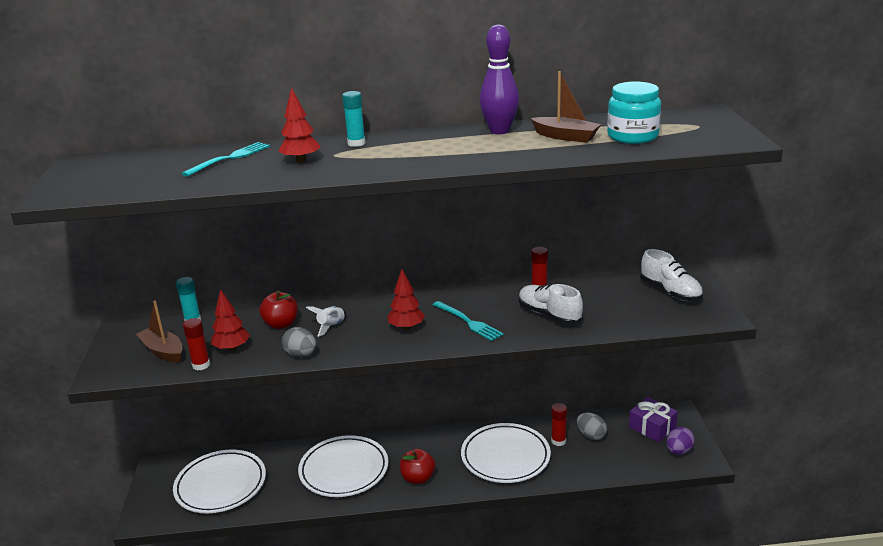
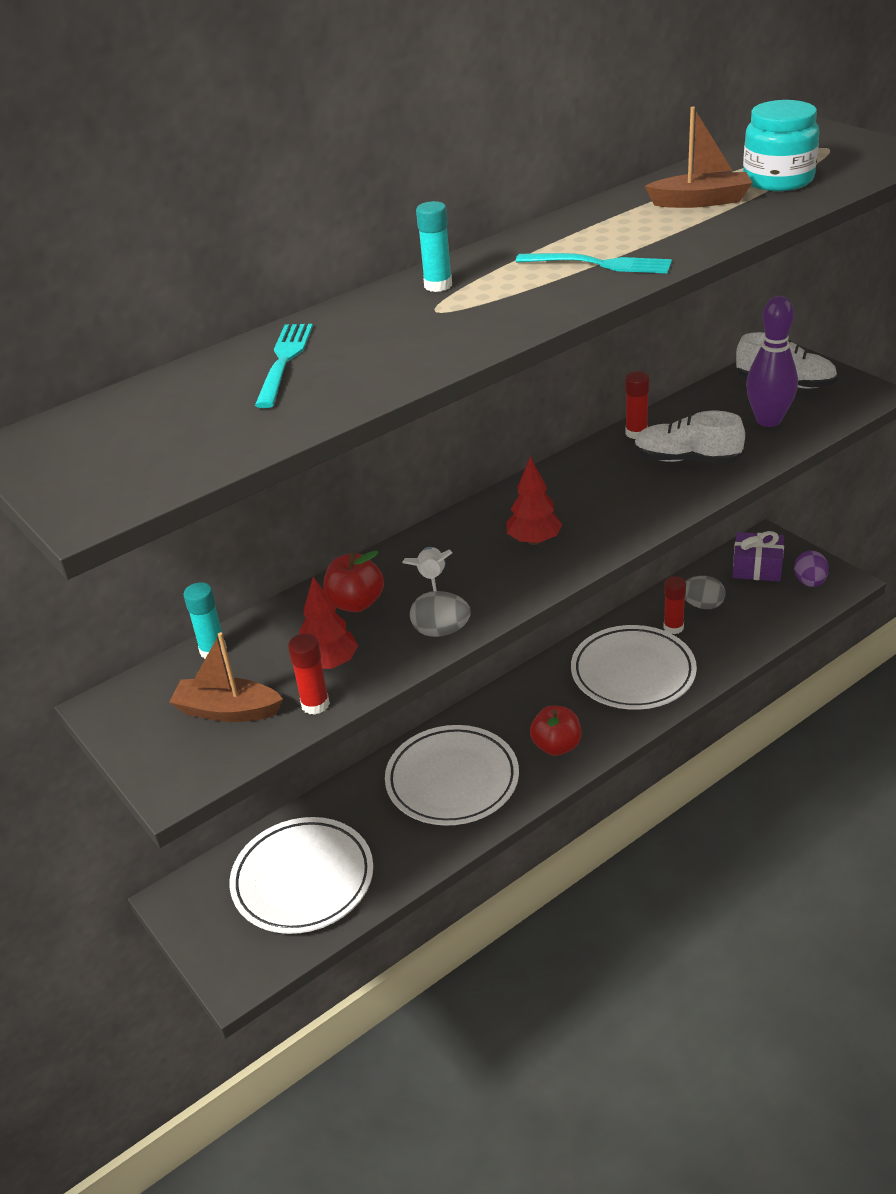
camera: 30 degrees left, 10 degrees up
(301, 160) = (404, 332): red tree -> none
(468, 322) = (603, 504): turquoise fork -> turquoise fork (599, 264)
(499, 131) = (603, 216): purple bowling pin -> purple bowling pin (768, 420)

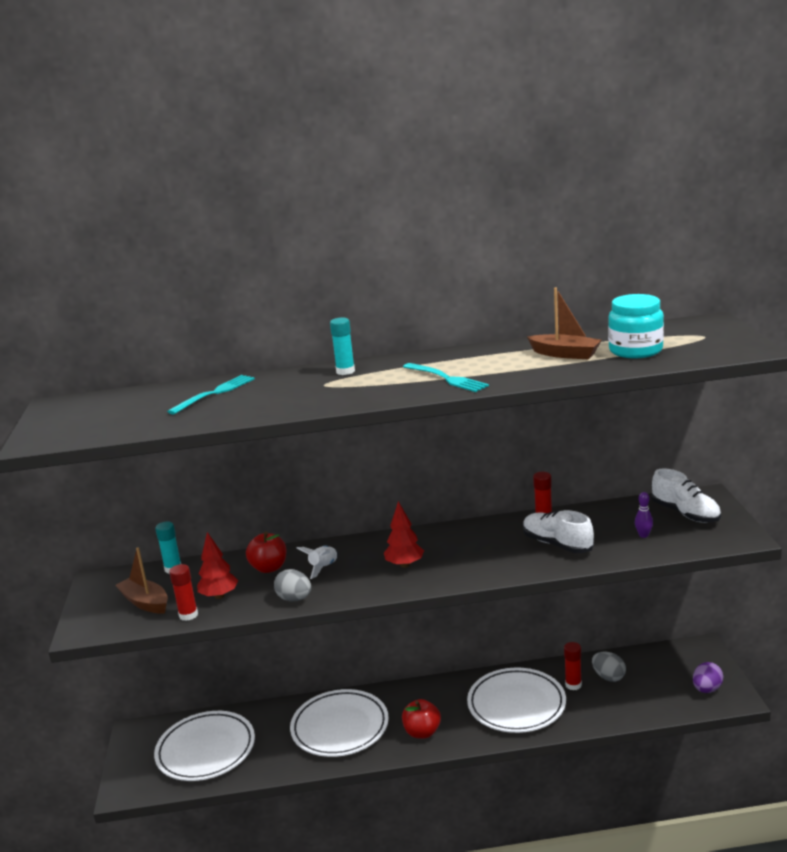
camera: 30 degrees right, 15 degrees down
(757, 567) = (675, 665): purple gift -> none
(768, 420) = (643, 535): purple bowling pin -> purple bowling pin, size x0.46

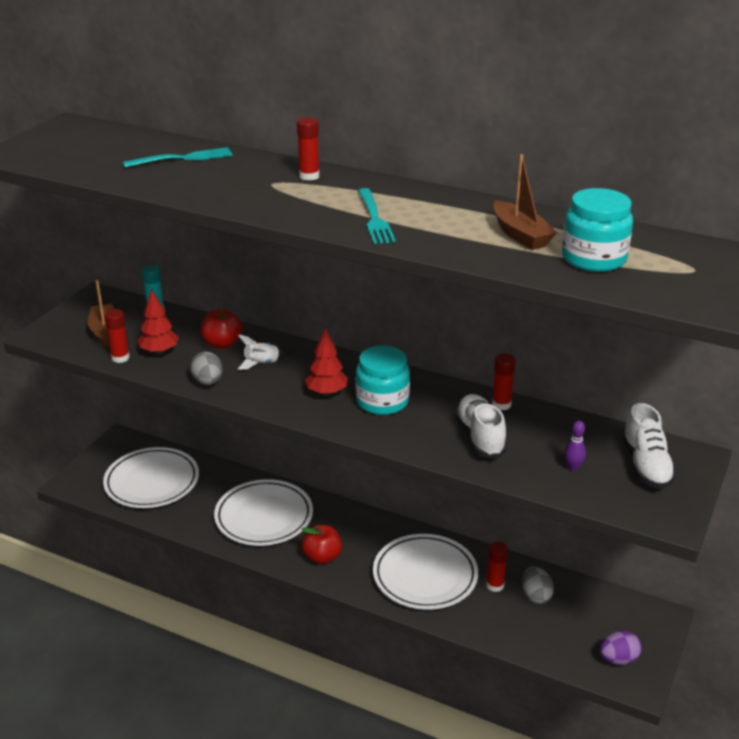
camera: 30 degrees right, 10 degrees up
(345, 371) = (309, 176): turquoise glue stick -> red glue stick
(456, 552) = (382, 401): none -> turquoise jar

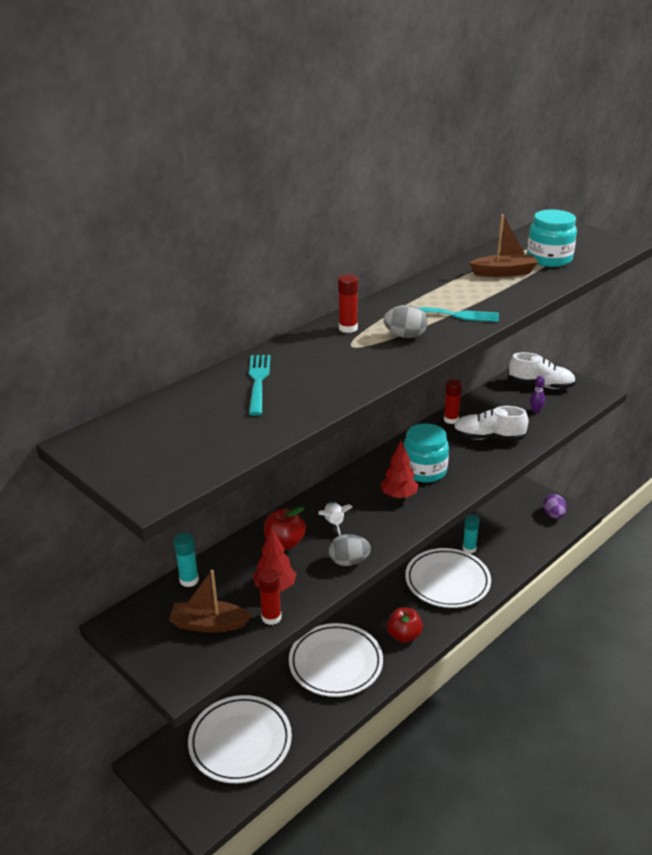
camera: 70 degrees left, 0 degrees up
(495, 585) = (469, 549): red glue stick -> turquoise glue stick
(536, 595) = (485, 532): grey egg -> grey egg (405, 336)

